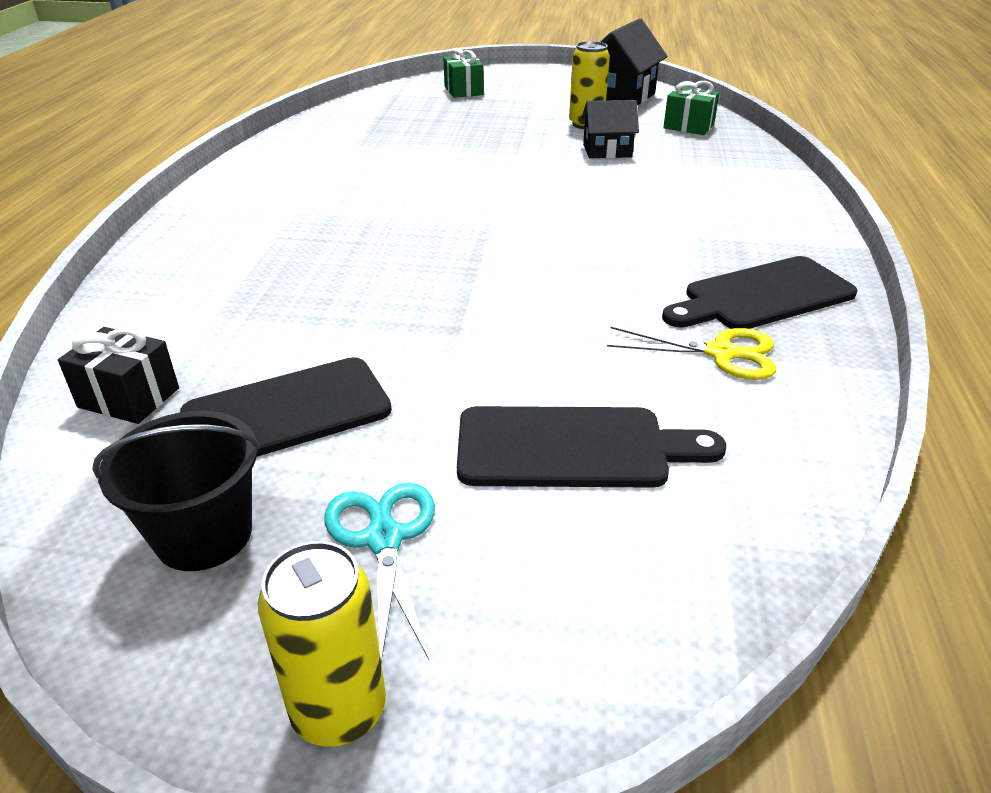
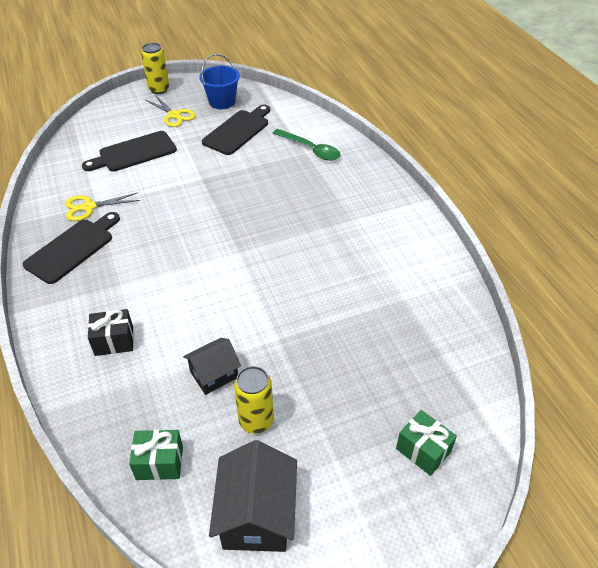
camera: 150 degrees right, 10 degrees up
(129, 398) = (291, 120): black gift -> black gift (114, 341)
(195, 320) = (310, 149): none -> green spoon
(204, 534) = (222, 102): black bucket -> blue bucket
(384, 539) = (174, 115): turquoise scissors -> yellow scissors

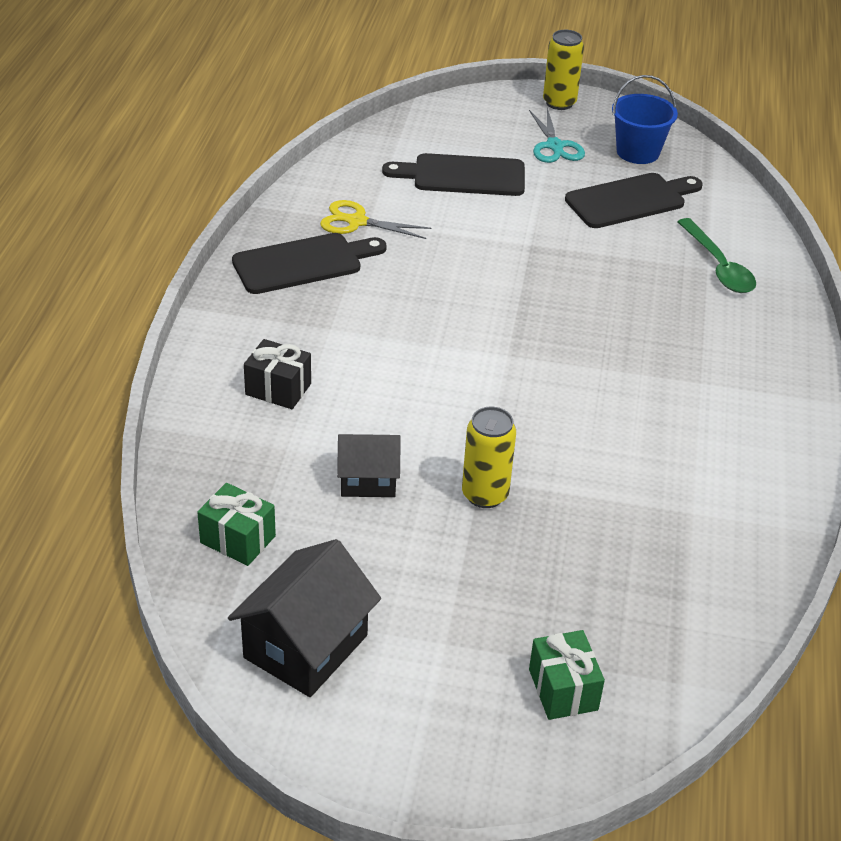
camera: 30 degrees right, 5 degrees down
(174, 115) = (554, 146): yellow scissors -> turquoise scissors
(256, 421) = (380, 553): yellow can -> yellow can (485, 495)

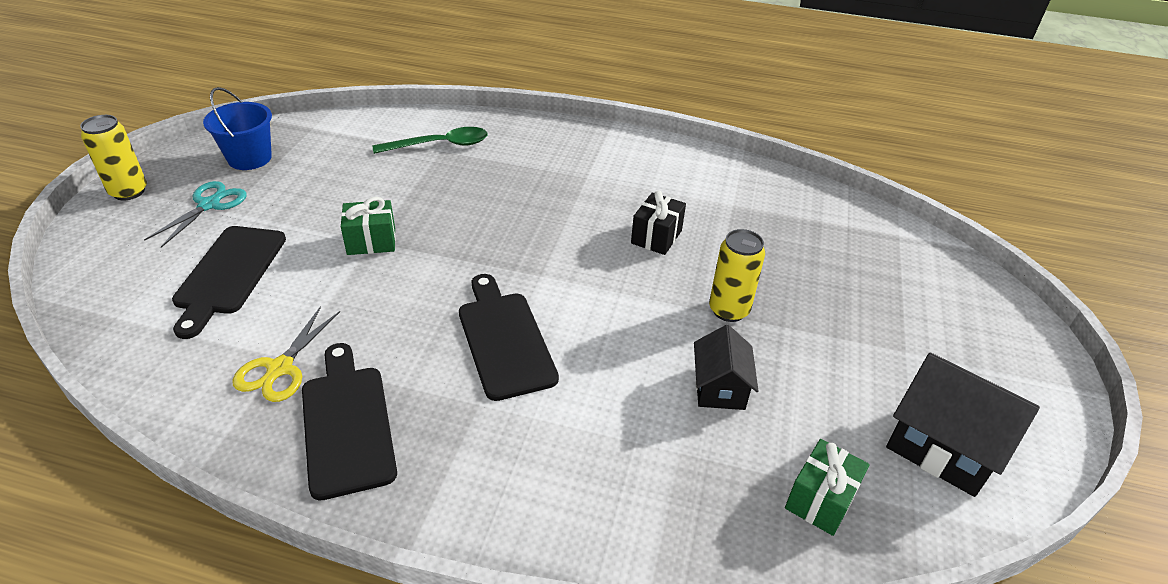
camera: 85 degrees left, 0 degrees up
(278, 389) = (581, 457): black gift -> black gift (656, 237)
(554, 146) = (209, 205): turquoise scissors -> turquoise scissors turned 60 degrees counterclockwise
(563, 689) = (927, 291): green gift -> green gift (371, 241)
(630, 200) = (326, 174): black cutting board -> black cutting board (504, 340)

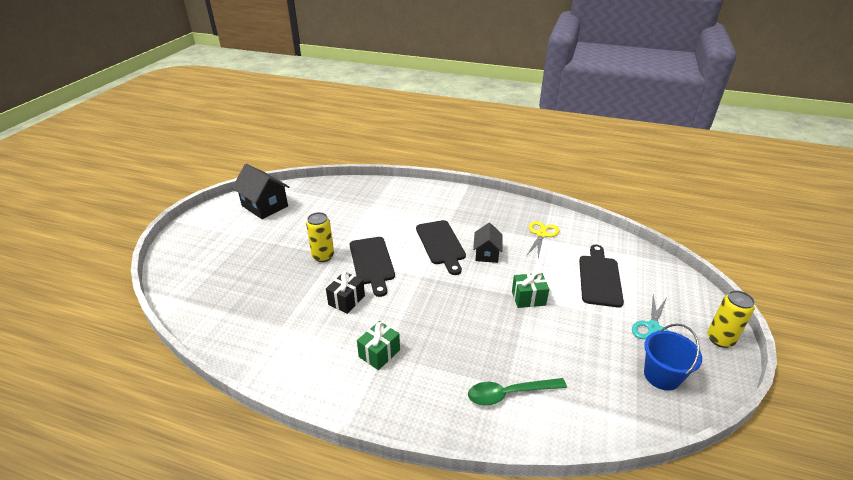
camera: 175 degrees left, 5 degrees down
(346, 424) = (502, 216): black cutting board -> black cutting board (372, 263)
(719, 388) = (344, 225): black house -> black house (487, 254)
(820, 500) = (324, 194): green gift -> green gift (379, 353)

